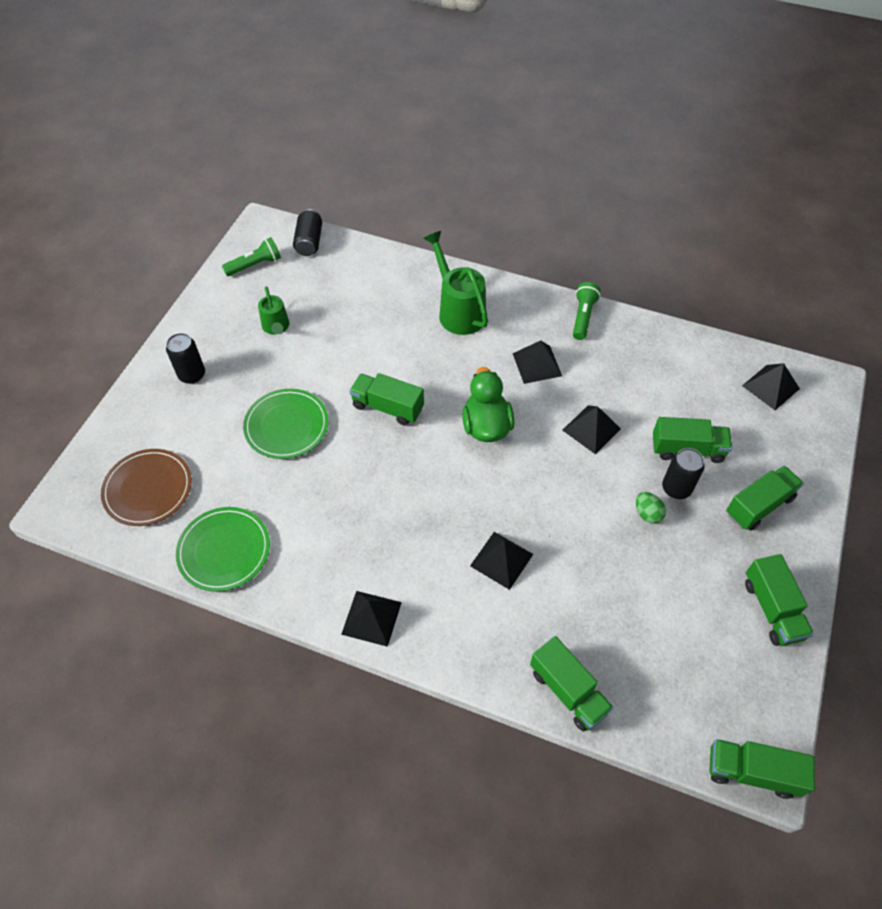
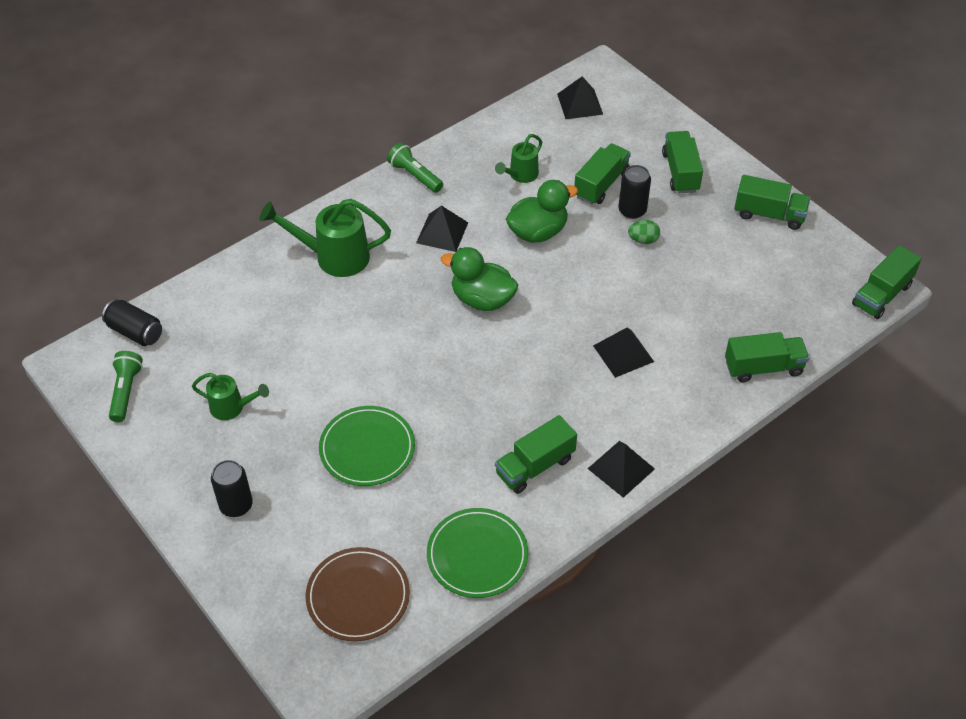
camera: 60 degrees left, 5 degrees down
(387, 407) = (406, 360): green truck -> green truck (535, 466)
(591, 429) = (538, 232): black pyramid -> green duck
(646, 386) = (520, 175): none -> green watering can

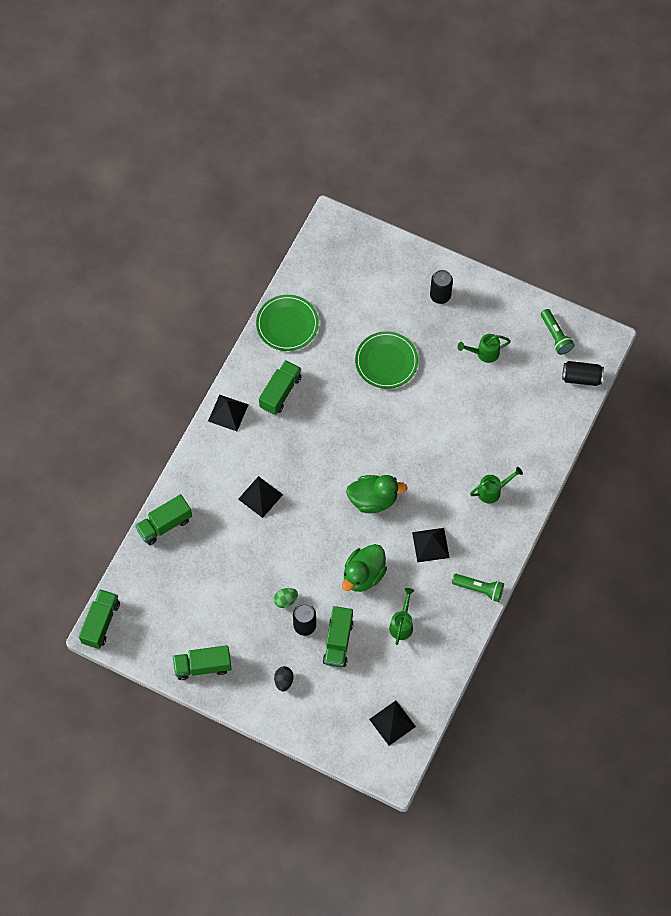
camera: 155 degrees right, 15 degrees up
(334, 257) = (492, 491): green watering can -> green watering can, size x0.59
(358, 596) = (340, 275): brown plate -> none
(680, 172) = (284, 681): green truck -> black egg

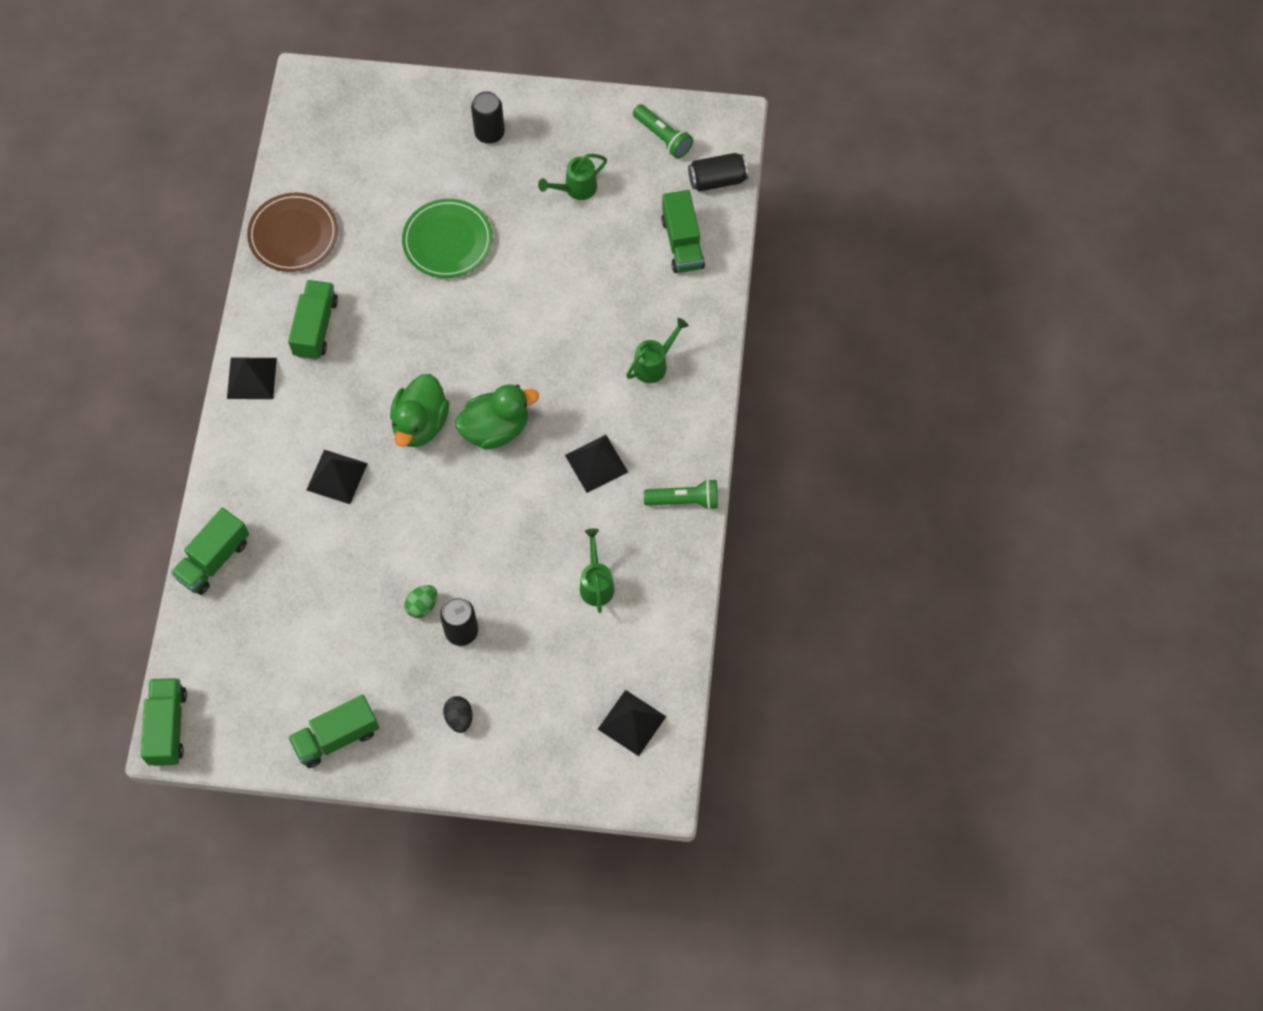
camera: 20 degrees left, 0 degrees up
(287, 324) = (293, 235): green plate -> brown plate
(338, 642) = (516, 637): green truck -> green truck (682, 243)
(363, 575) = (519, 534): green duck -> green duck (420, 424)

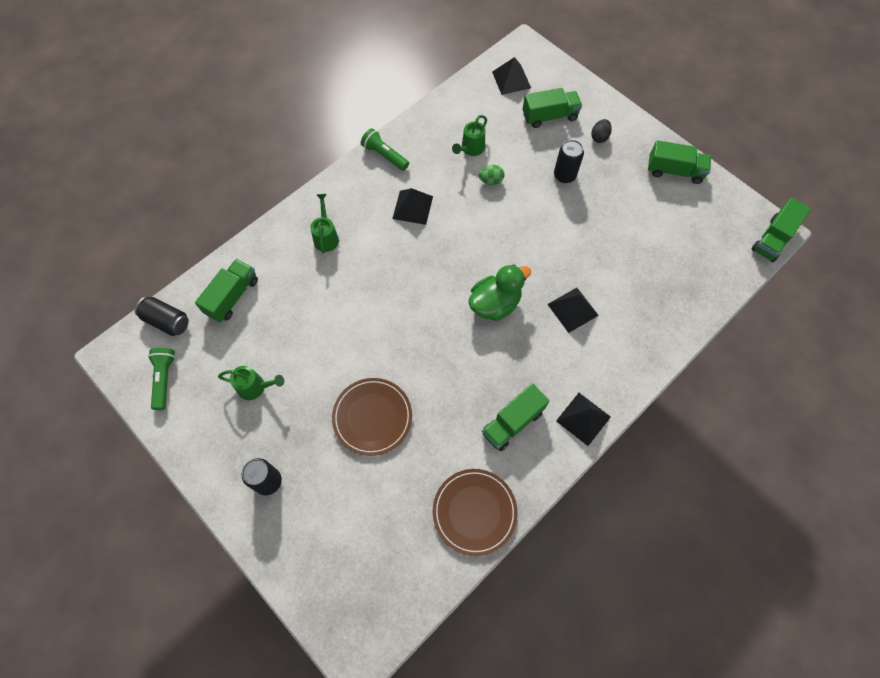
camera: 140 degrees left, 0 degrees up
(214, 560) = (687, 314): green truck -> green truck (549, 116)
(422, 606) = (576, 202): green egg -> green egg (491, 181)
(447, 241) = (372, 417): green plate -> brown plate
(495, 429) = (452, 268): green duck -> none
(654, 364) = (326, 237): green watering can -> green watering can turned 90 degrees clockwise

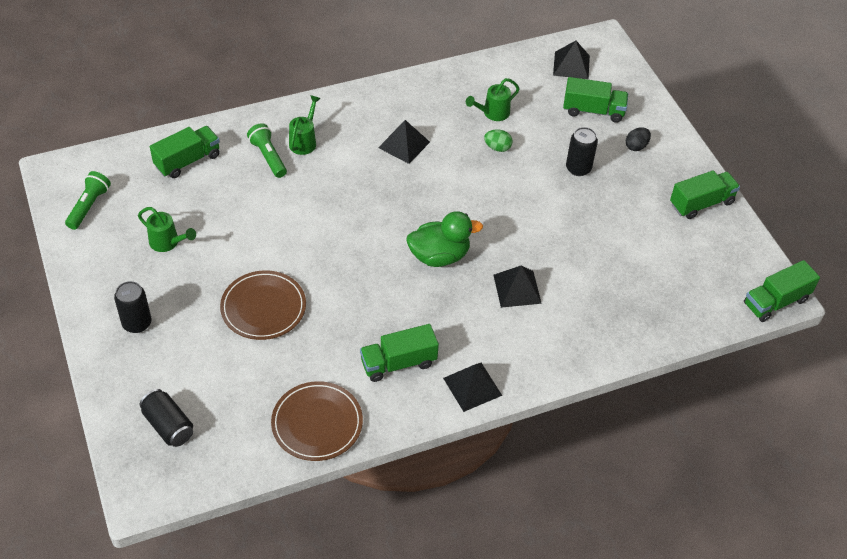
camera: 20 degrees right, 15 degrees down
(167, 321) = (117, 160): black can -> black can (168, 426)
(384, 155) = (401, 91): green flashlight -> green flashlight (268, 157)
(674, 171) = (701, 203): green truck -> green truck turned 60 degrees counterclockwise

